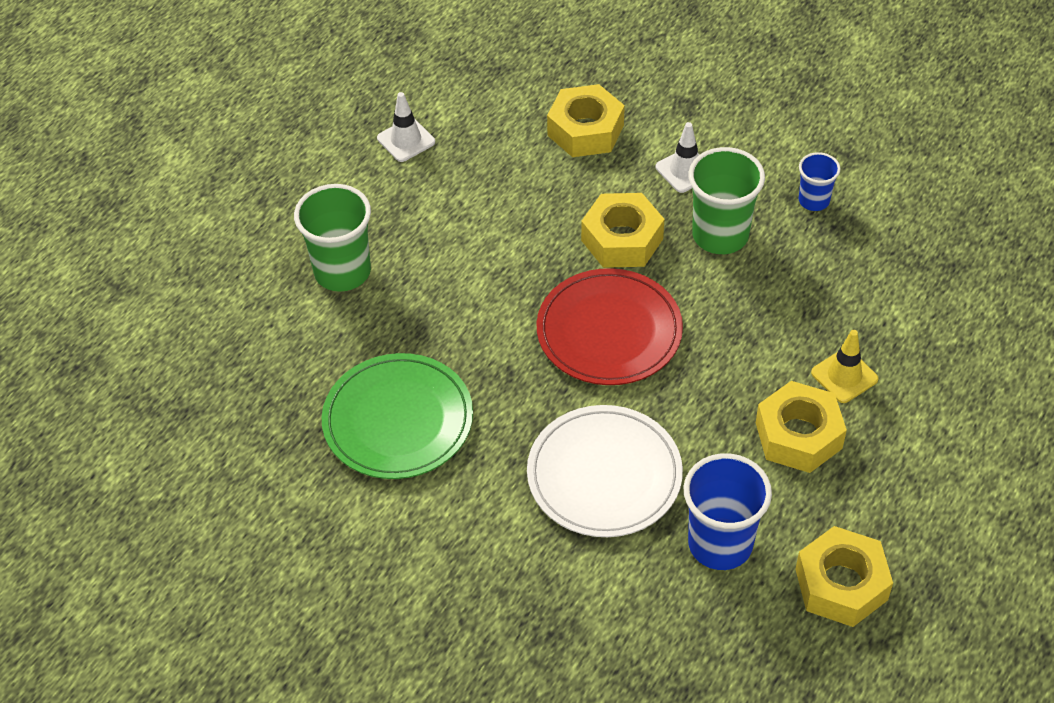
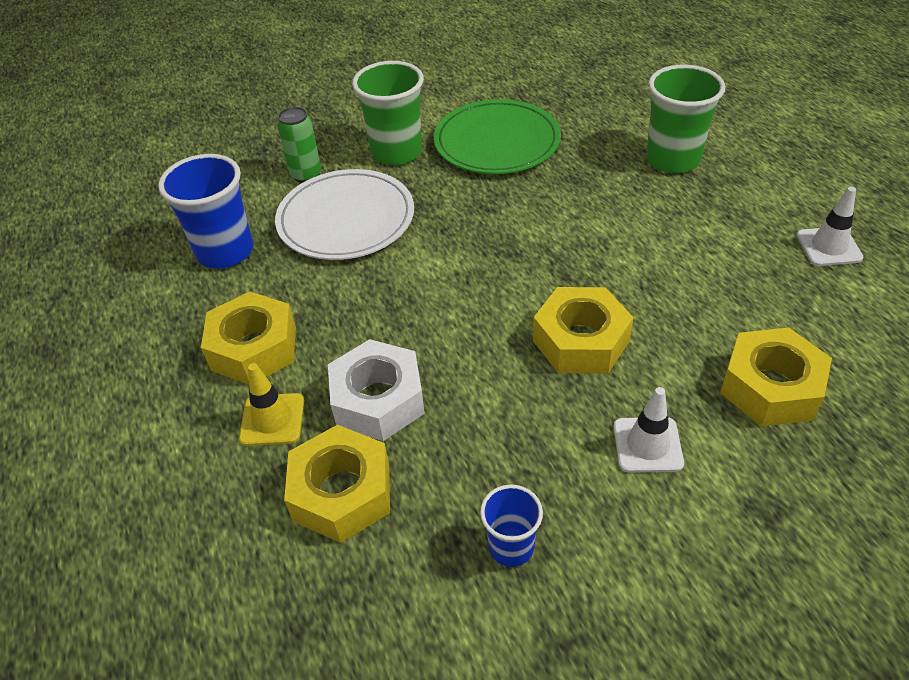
camera: 125 degrees right, 5 degrees down
(565, 557) = (306, 175): none -> green can
(609, 331) = (477, 282): red plate -> none
(720, 235) = (526, 423): green cup -> green cup (396, 152)
(773, 325) = (378, 400): none -> white nut
(841, 584) = (117, 299): yellow nut -> yellow nut (342, 492)

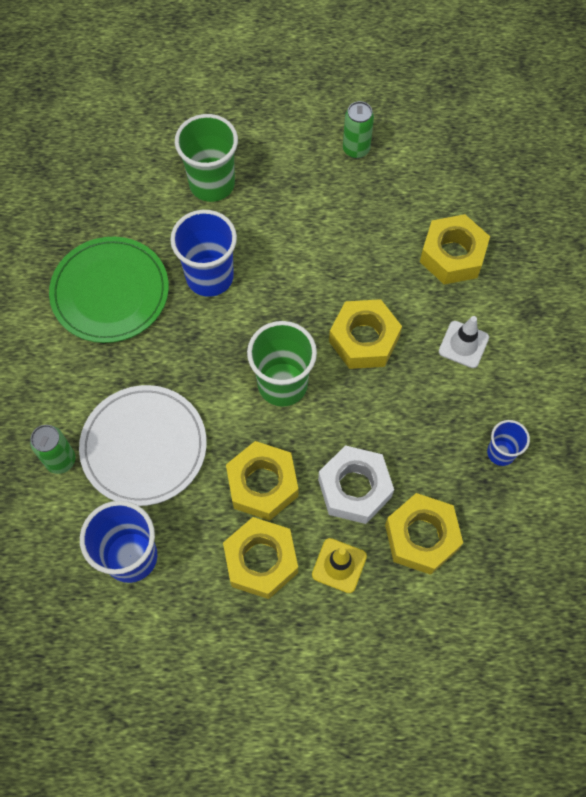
camera: 70 degrees left, 20 degrees up
(345, 318) = (262, 484): none -> yellow nut
(396, 152) = (74, 375): green cup -> green cup (282, 384)
(564, 195) = (210, 277): none -> blue cup
(828, 247) = (356, 149): white traffic cone -> green can

